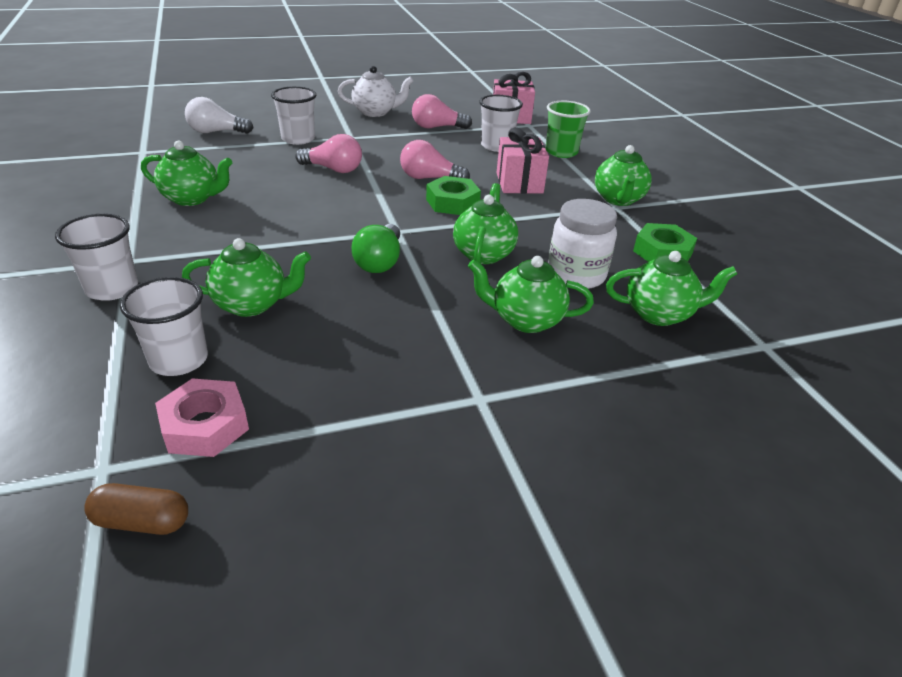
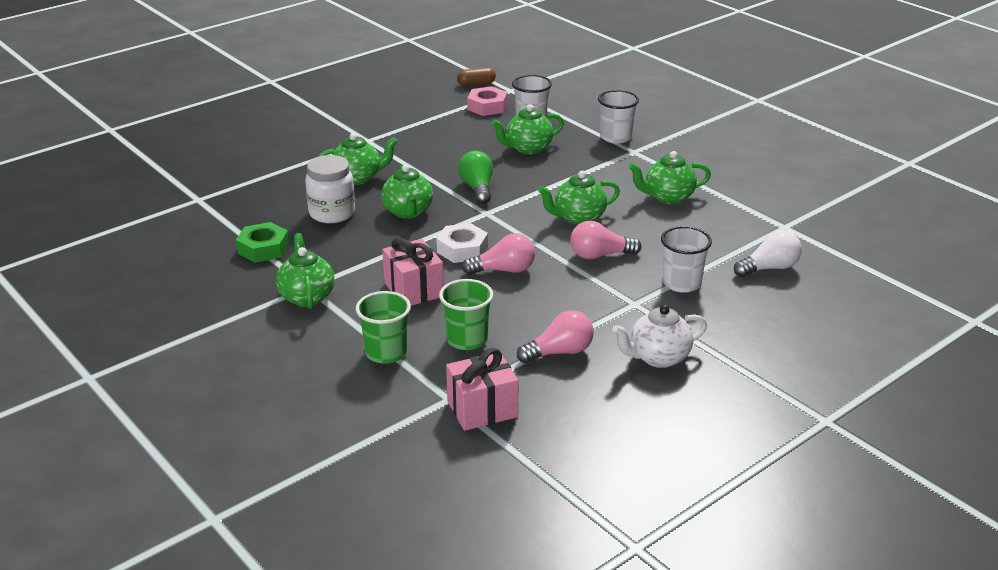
camera: 160 degrees right, 5 degrees down
(452, 202) = (462, 249): green nut -> white nut
(496, 146) = (467, 340): white cup -> green cup
(659, 314) = (268, 201): green teapot -> green teapot (578, 218)

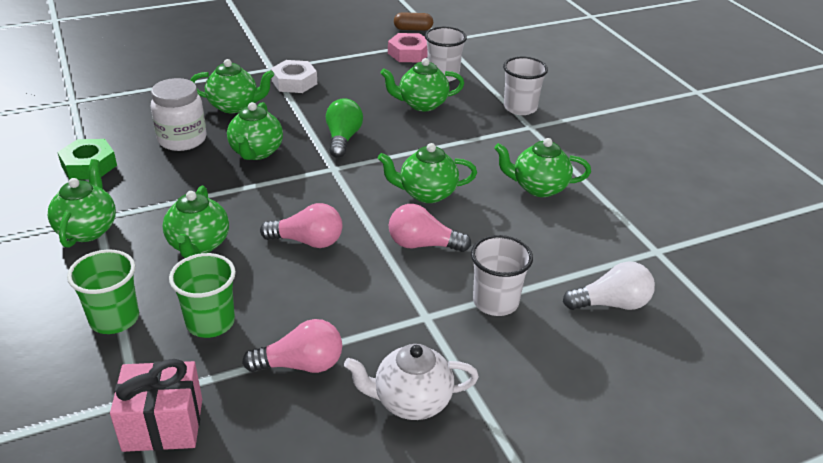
camera: 15 degrees right, 5 degrees up
(413, 290) = (198, 245): pink gift -> green teapot
(462, 249) = (281, 207): white nut -> white nut (294, 82)

